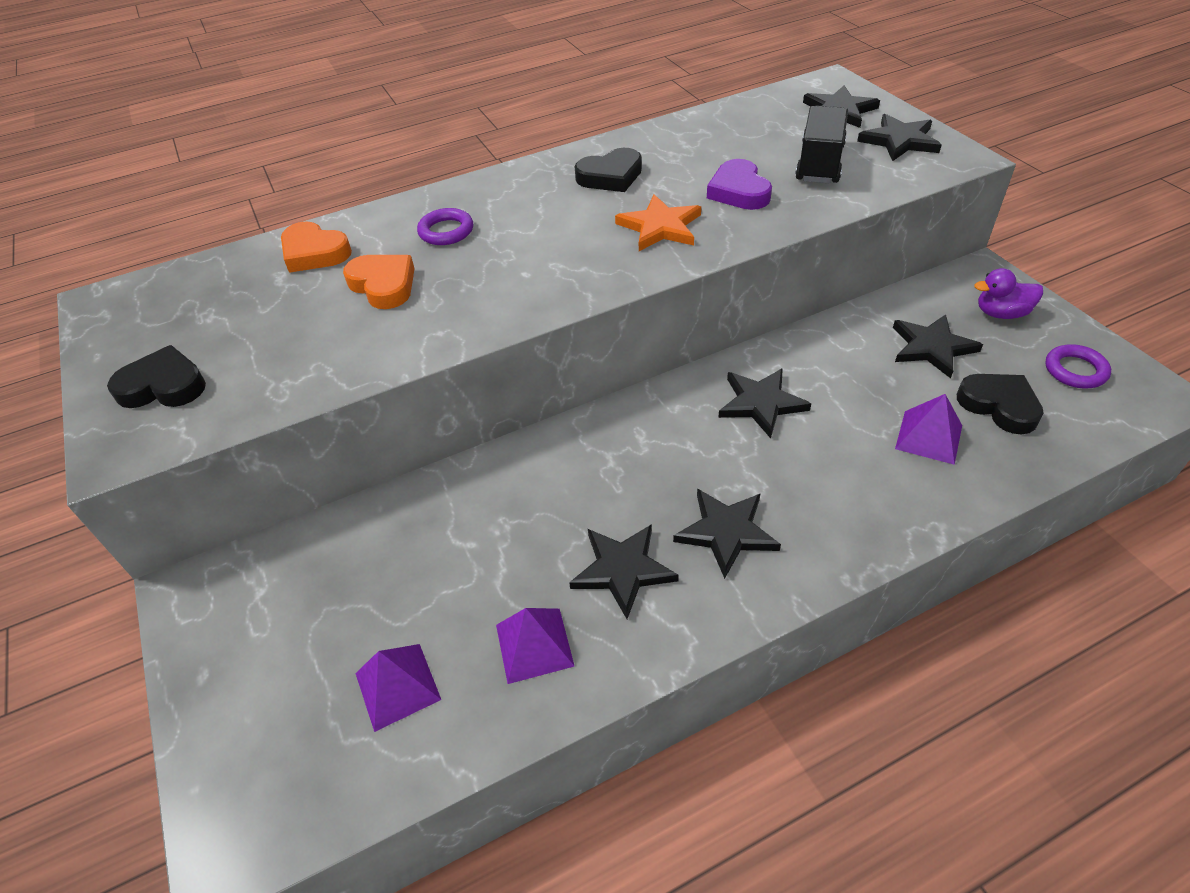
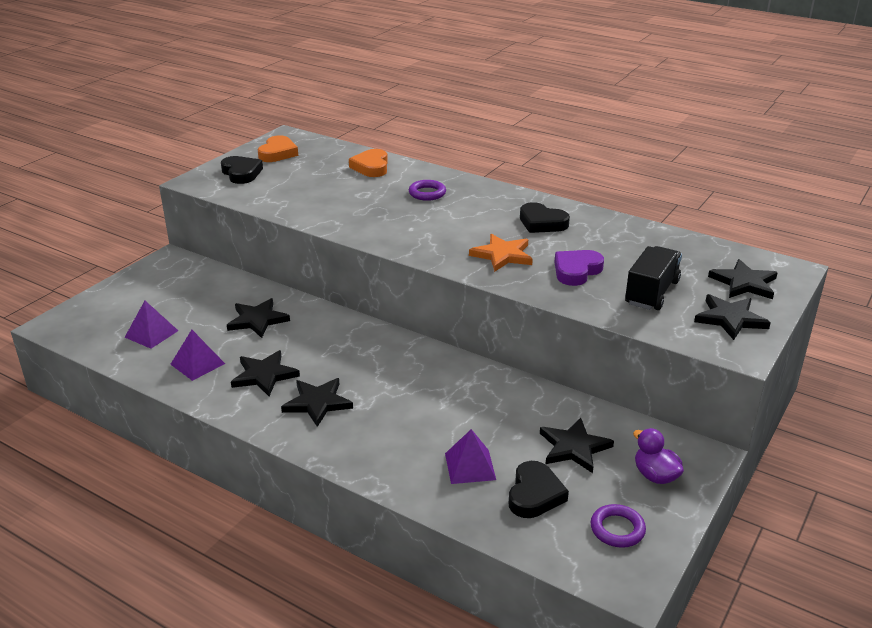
camera: 55 degrees right, 15 degrees down
(383, 285) = (361, 194): orange heart -> orange heart (278, 153)
(761, 403) = (441, 385): black star -> black star (257, 320)
(819, 163) = (651, 293): black truck -> black truck turned 45 degrees counterclockwise

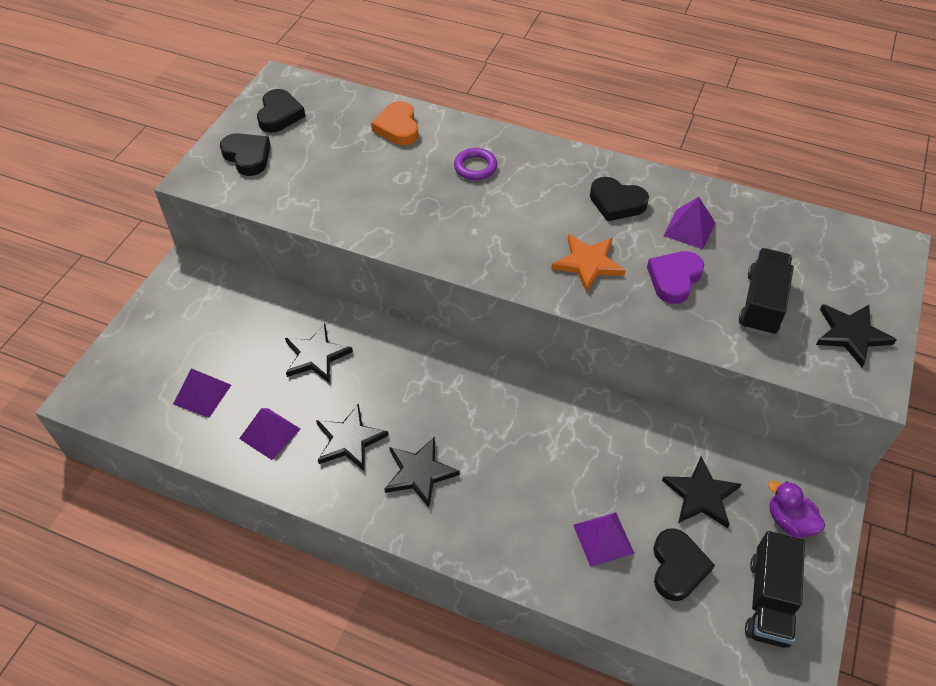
camera: 10 degrees left, 20 degrees up
(278, 153) = (279, 115): orange heart -> black heart
(601, 243) = (689, 229): none -> purple pyramid
(617, 529) = (768, 600): purple ring -> black truck
(744, 283) = (853, 275): black star -> none

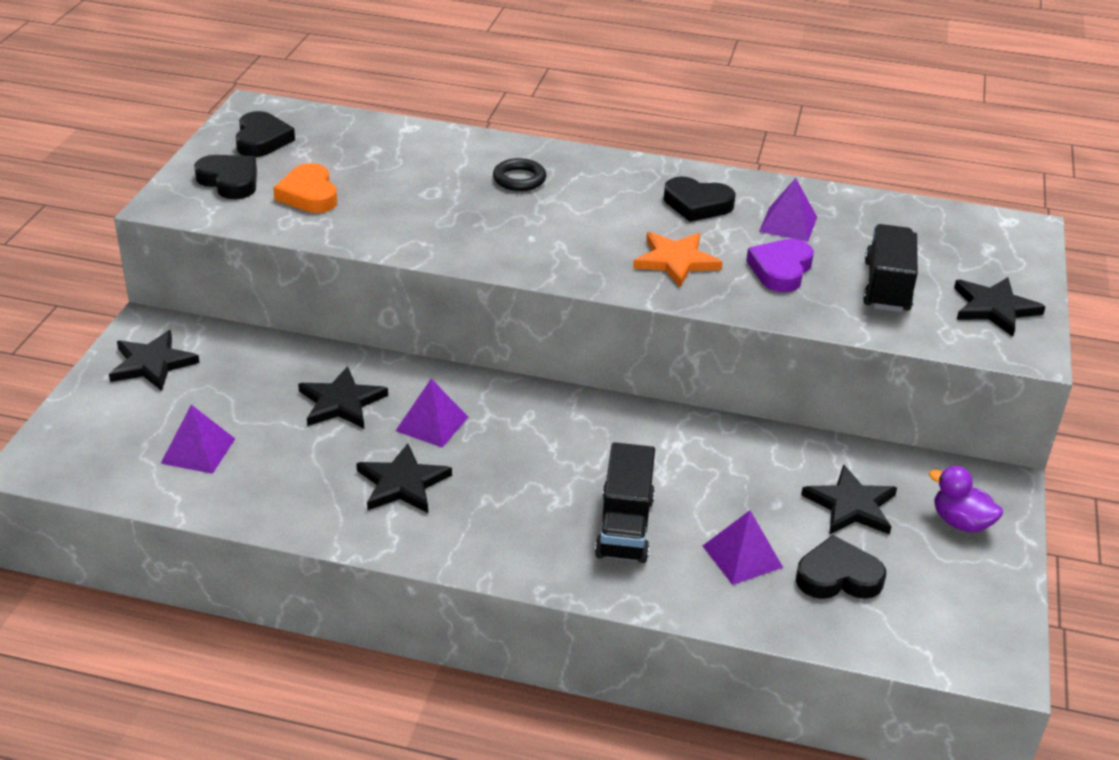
camera: 10 degrees left, 15 degrees down
(269, 433) = (296, 484): purple pyramid -> purple pyramid (432, 424)
(398, 127) = (414, 146): orange heart -> orange heart (309, 195)
(419, 473) = (499, 509): black star -> black star (152, 364)
(475, 167) = (519, 179): purple ring -> black ring
(677, 567) = (838, 576): black heart -> black heart turned 90 degrees counterclockwise
(768, 600) = (953, 599): black truck -> black truck (624, 527)

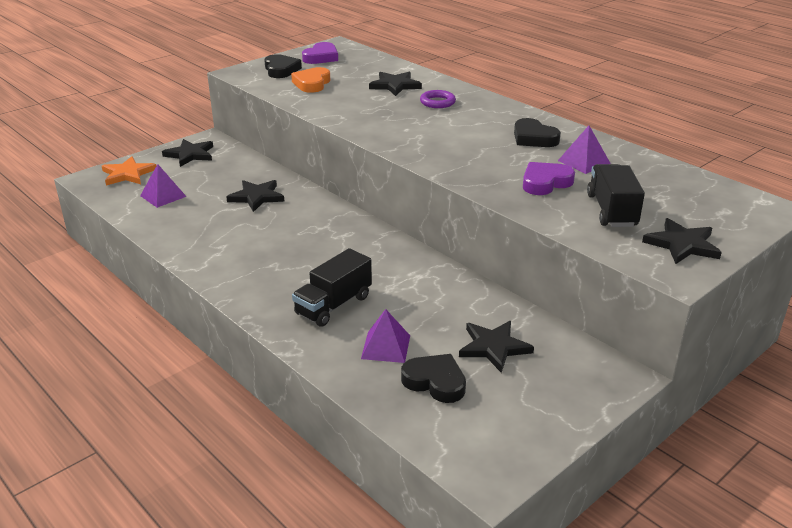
camera: 35 degrees right, 5 degrees down
(262, 140) = (321, 57): black heart -> purple heart
(402, 483) = (240, 242): black star -> black star (395, 85)
(432, 424) = (290, 221): purple pyramid -> none
(519, 179) = (437, 102): black ring -> purple ring
(676, 261) = (480, 161): orange star -> orange star (128, 174)
(887, 287) = (611, 211): black truck -> black truck turned 45 degrees counterclockwise
(960, 522) = (563, 386): purple duck -> none

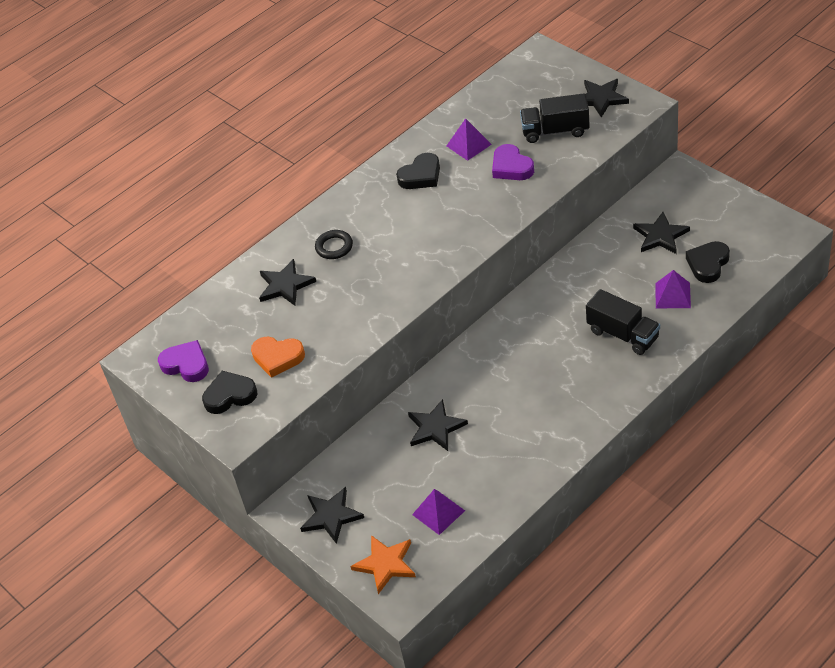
camera: 85 degrees left, 15 degrees up
(437, 102) = (334, 247): purple ring -> black ring

